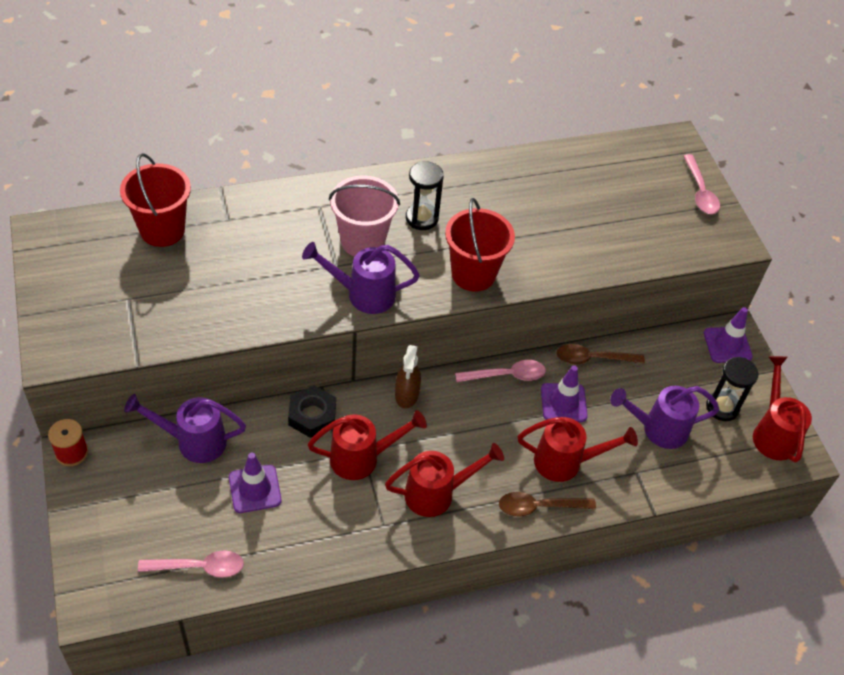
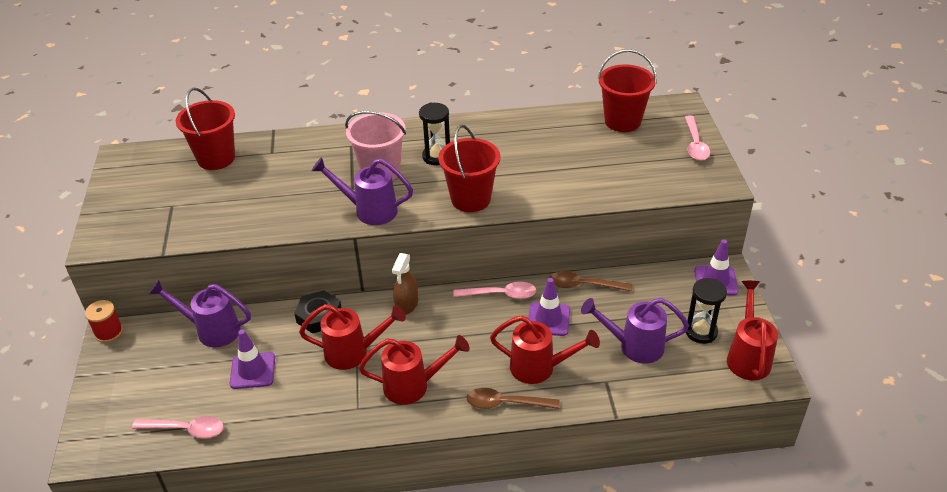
camera: 15 degrees right, 10 degrees down
(617, 163) = (622, 121): none -> red bucket

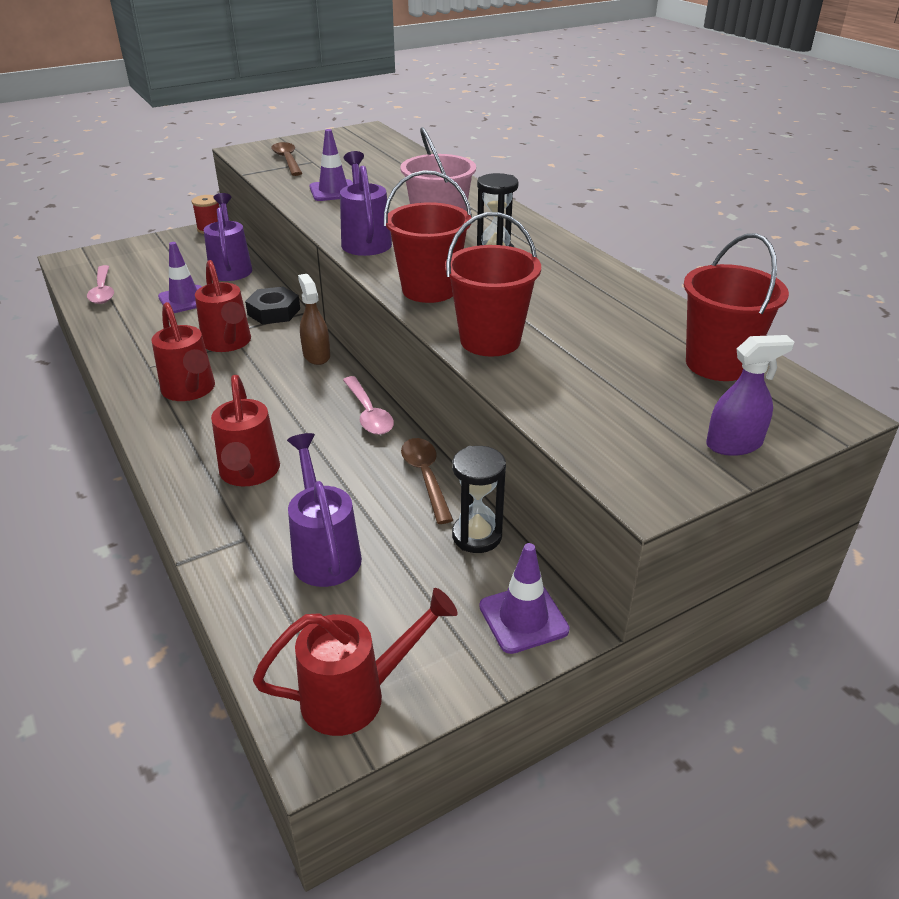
camera: 65 degrees right, 5 degrees down
(216, 158) = (395, 160): red bucket -> red bucket (490, 340)
(406, 304) = (316, 355): brown spray bottle -> brown spray bottle turned 75 degrees clockwise
(506, 403) = (179, 461): brown spoon -> brown spoon (287, 160)
(548, 319) = (342, 461): purple traffic cone -> purple traffic cone (333, 191)
(695, 144) = (734, 444): pink spoon -> purple spray bottle
(701, 332) = (389, 622): black hourglass -> black hourglass (477, 536)

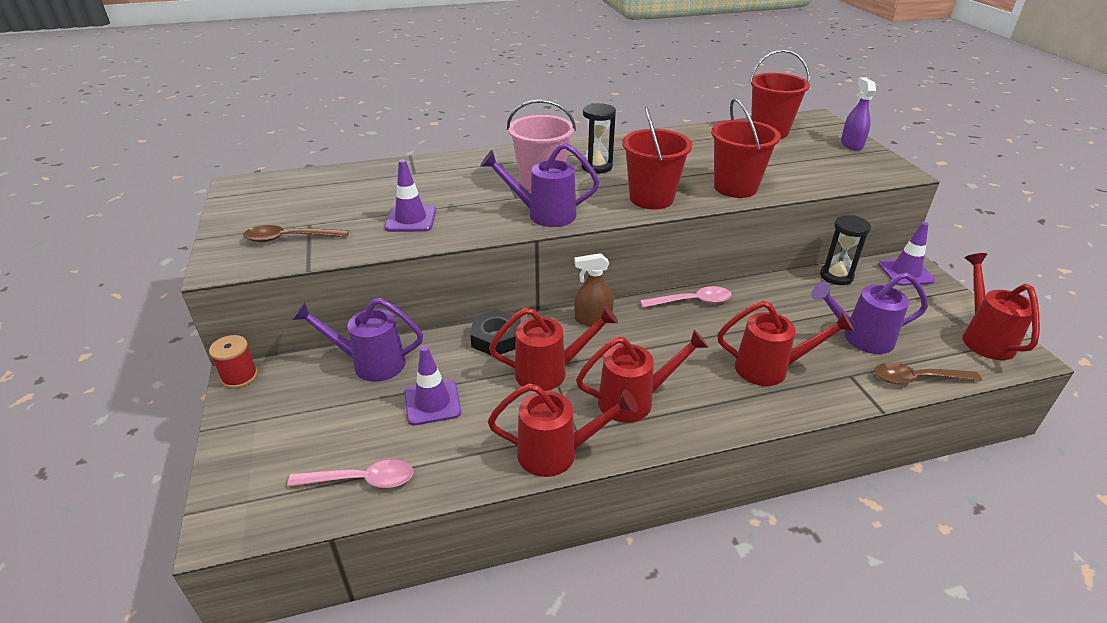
camera: 75 degrees left, 0 degrees up
(123, 360) = (557, 453): none -> red watering can
(426, 477) = (775, 286): brown spoon -> brown spoon (917, 379)

